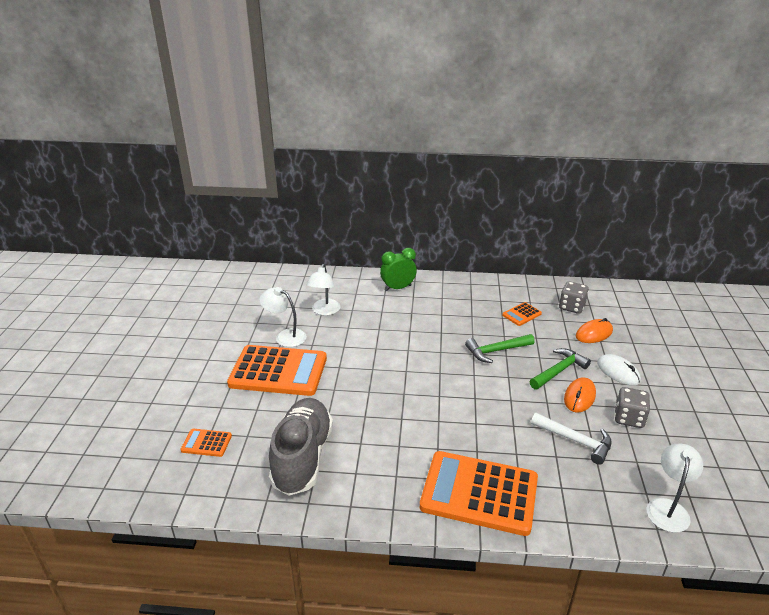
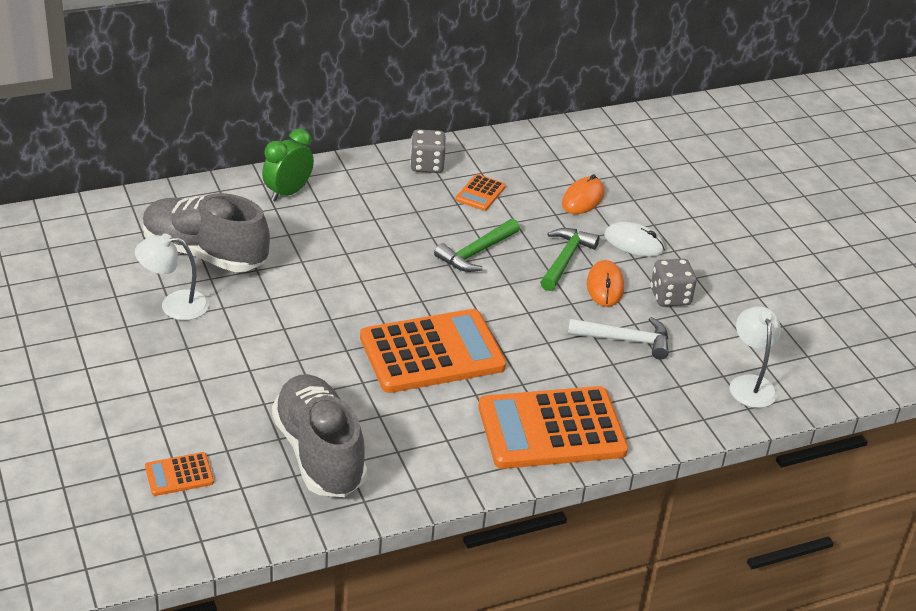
camera: 30 degrees left, 5 degrees up
(278, 371) = (203, 357): orange calculator -> orange calculator (432, 353)
(324, 311) = (204, 254): white lamp -> grey shoe
(571, 307) = (538, 167): grey dice -> grey dice (427, 165)

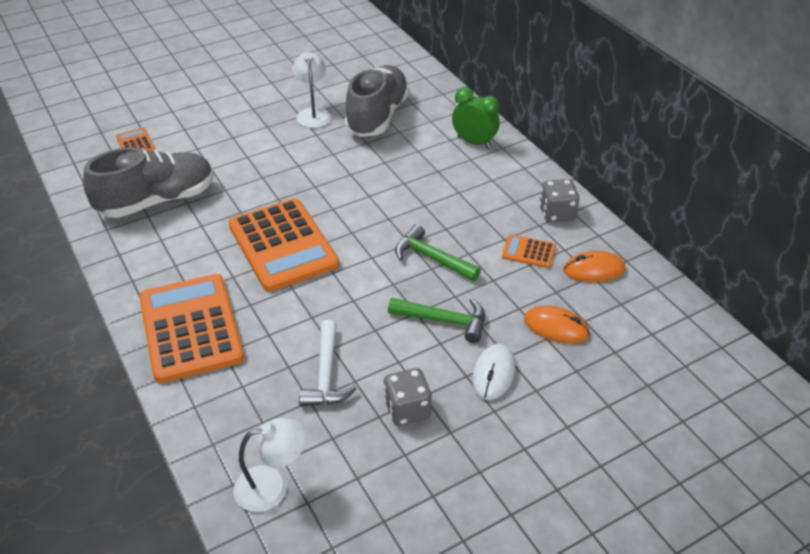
camera: 85 degrees right, 5 degrees up
(605, 286) = (409, 354): orange mouse -> orange mouse (594, 270)

